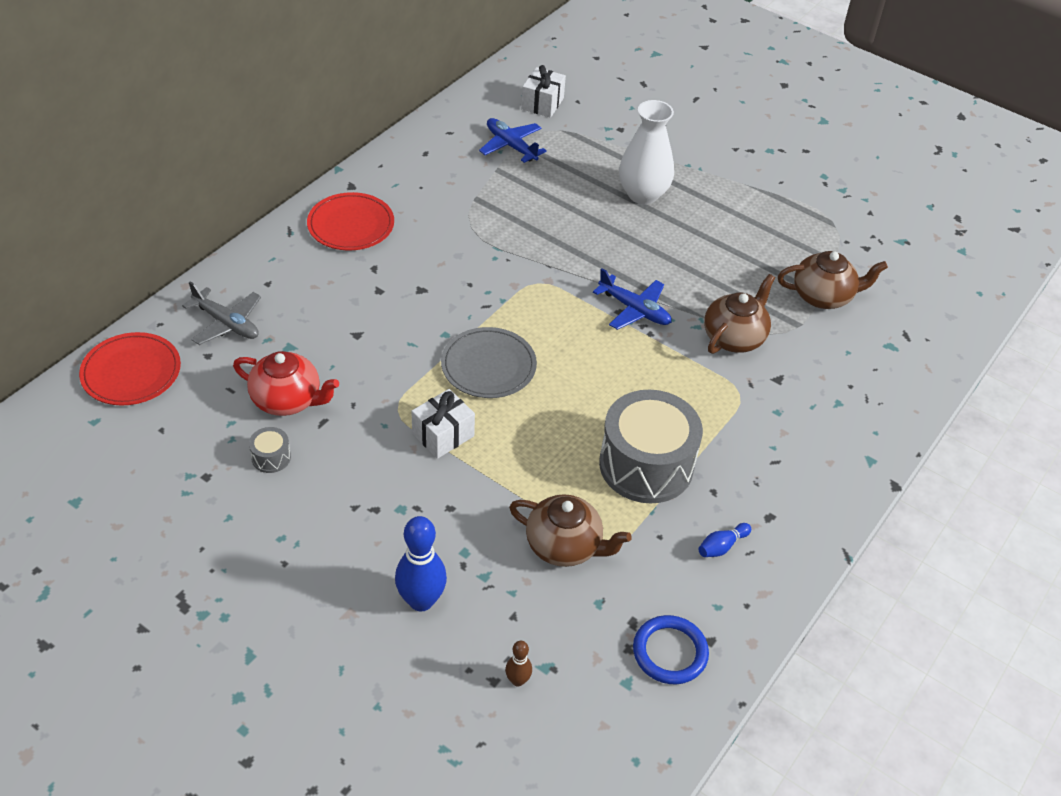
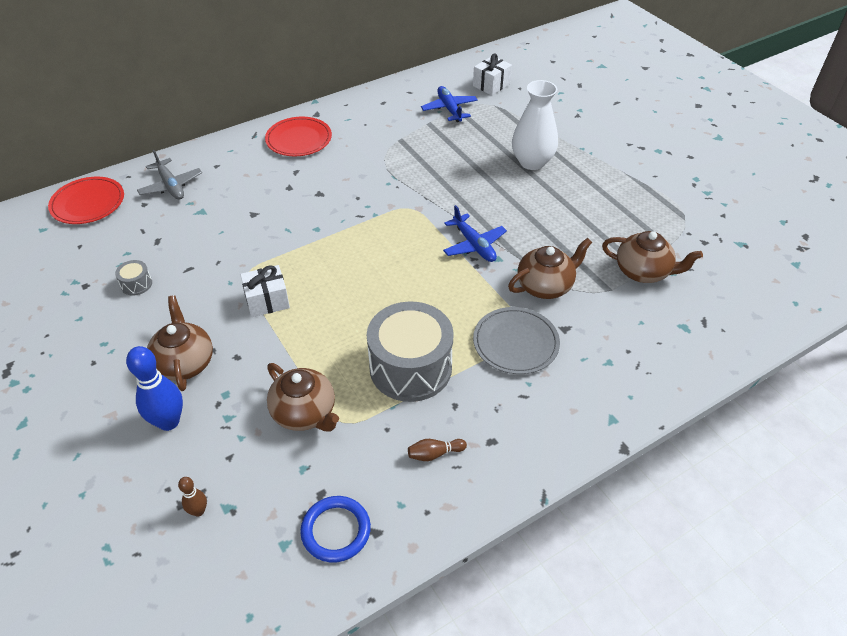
camera: 25 degrees right, 0 degrees up
(288, 400) = (175, 247): red teapot -> none
(395, 531) = (185, 363): none -> brown teapot
(488, 366) = (334, 259): grey plate -> grey plate (515, 343)
(722, 546) = (435, 454): blue bowling pin -> brown bowling pin

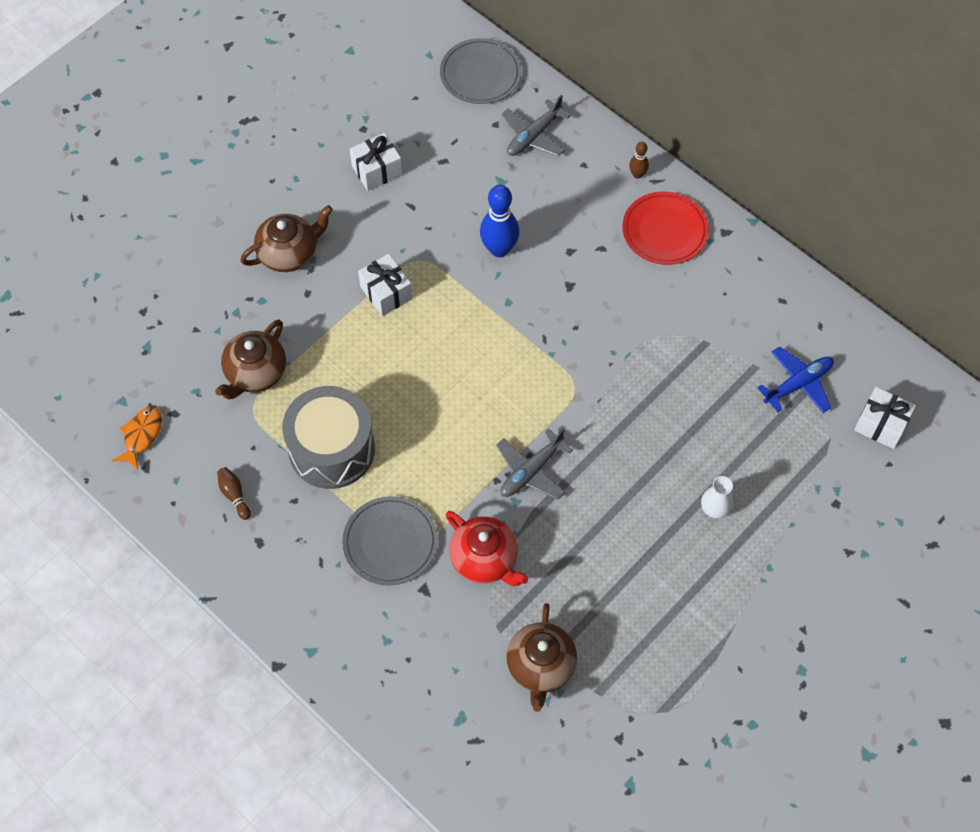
camera: 75 degrees right, 15 degrees up
(88, 203) = (480, 74): red plate -> grey plate
(136, 284) = (377, 170): grey drum -> white gift
(169, 422) = (221, 268): blue bowling pin -> blue bowling pin (499, 249)
(198, 511) = (139, 327): brown bowling pin -> brown bowling pin (637, 174)
(336, 530) = (141, 436): blue ring -> orange fish
(474, 245) = (531, 471): blue plane -> grey plane
(532, 162) = (715, 508): white vase -> white vase, size x0.51
(545, 286) = (485, 560): brown teapot -> red teapot

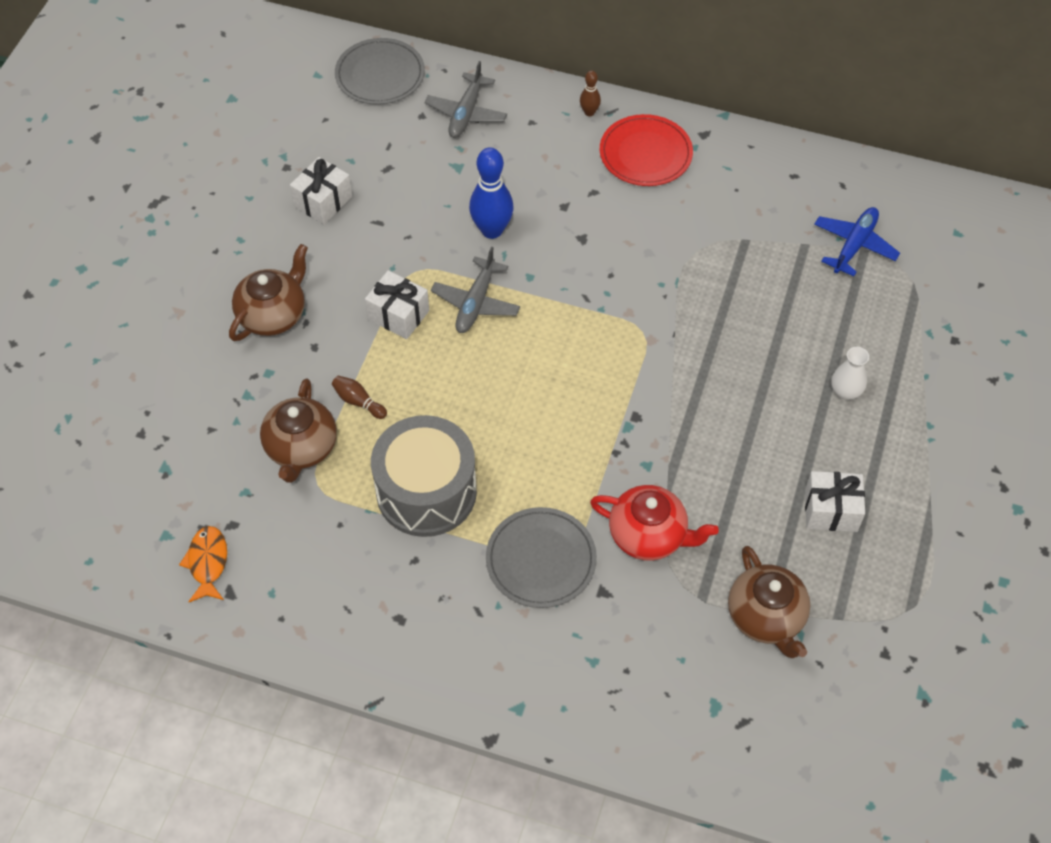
camera: 25 degrees left, 5 degrees down
(234, 495) = (346, 582): brown bowling pin -> brown bowling pin (358, 402)
(531, 471) = (645, 429): grey plane -> grey plane (476, 303)
(881, 425) = (951, 252): white gift -> white gift (831, 510)

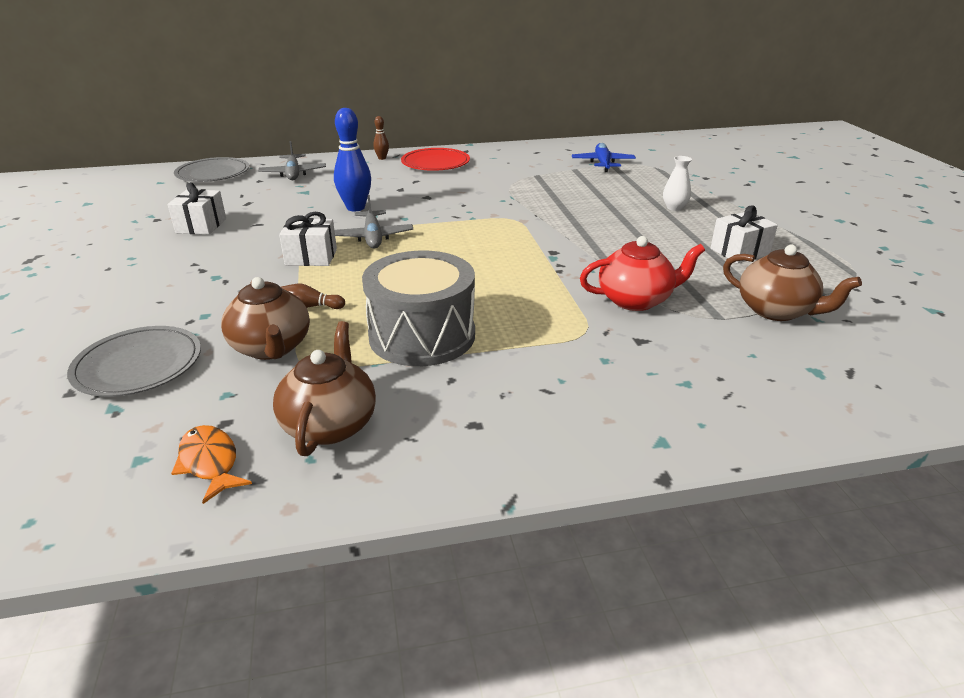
camera: 30 degrees left, 25 degrees down
(273, 315) = (189, 285): brown teapot -> brown teapot (330, 424)
(541, 560) = (567, 340): grey plate -> grey plate (138, 365)

